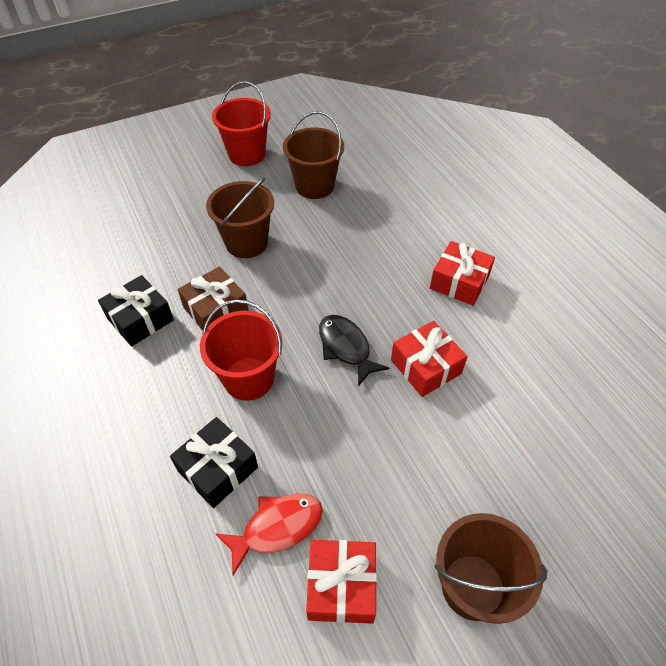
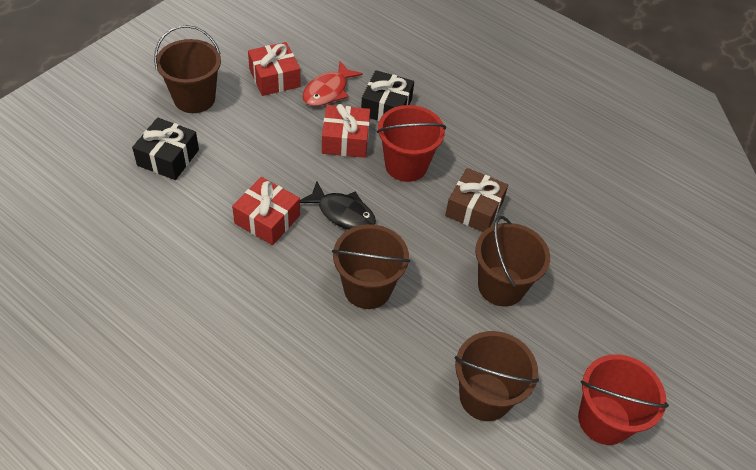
camera: 150 degrees right, 0 degrees up
(140, 319) = (527, 181): black gift -> black gift (168, 157)
(359, 275) = (367, 288): none -> brown bucket
(459, 282) = (261, 316): red gift -> red gift (345, 140)

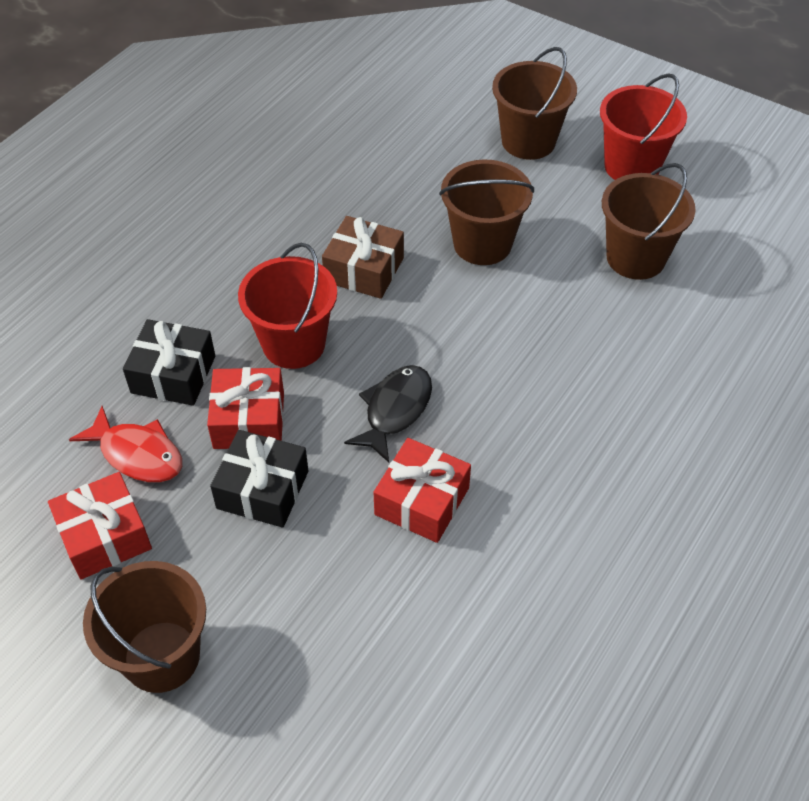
camera: 90 degrees left, 0 degrees up
(168, 157) = (312, 668): black gift -> black gift (262, 490)
(367, 288) = (517, 372): brown bucket -> brown bucket (528, 141)

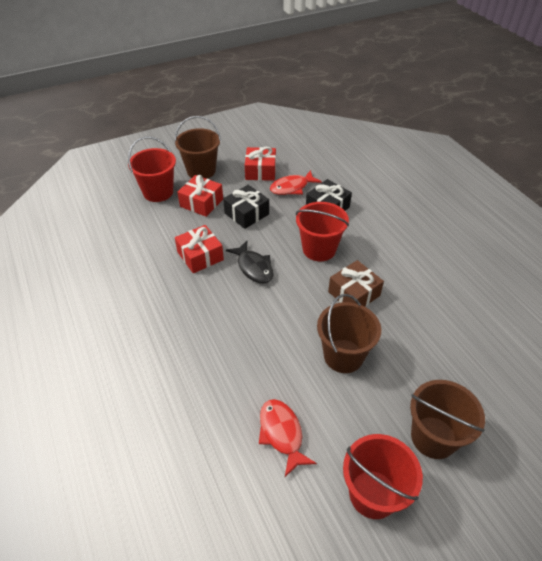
camera: 120 degrees right, 5 degrees down
(249, 420) = (285, 221): red gift -> red gift (201, 203)
(287, 698) = (158, 192): none -> red bucket
(635, 258) = (282, 434): brown bucket -> red fish

